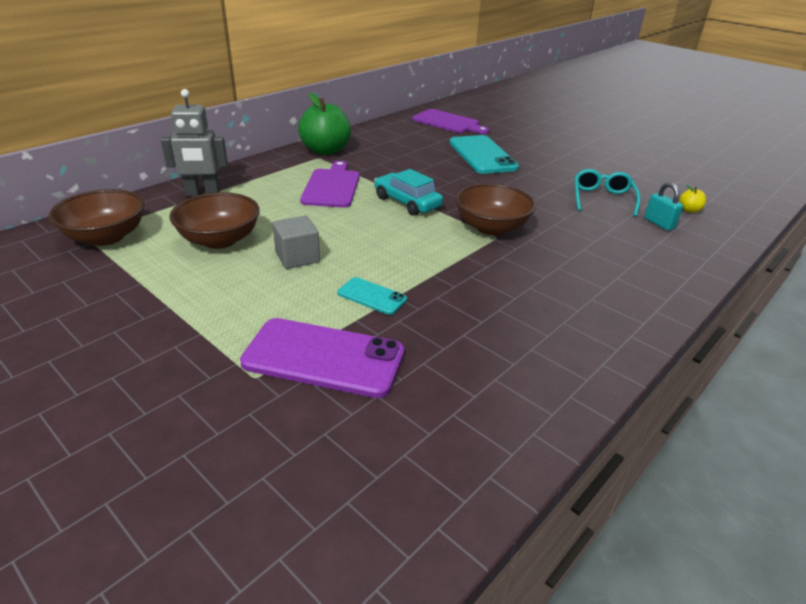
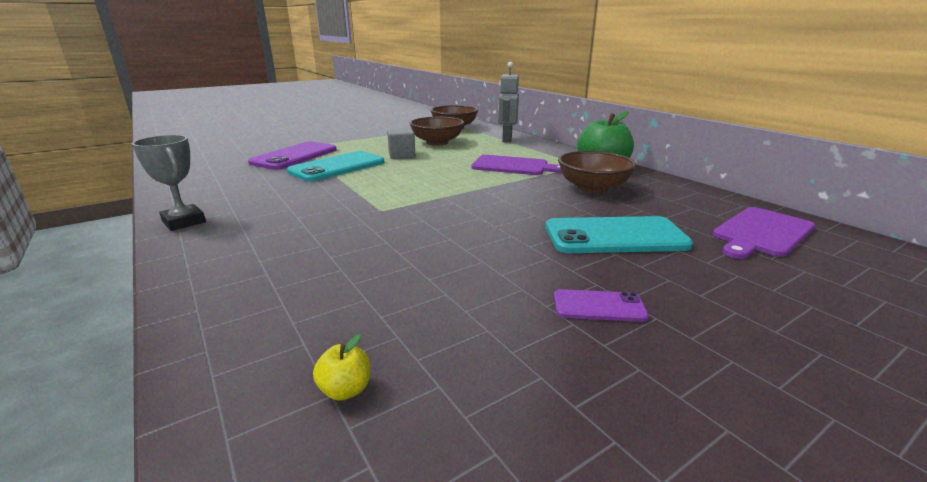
camera: 105 degrees right, 10 degrees down
(372, 296) = (337, 167): turquoise phone -> turquoise phone, size x1.99
(407, 202) = (472, 186): turquoise car -> none
(491, 227) = (401, 210): brown bowl -> brown bowl (593, 188)
(570, 163) = (599, 306): none -> purple phone
(602, 199) = (438, 296): turquoise glasses -> none
(612, 344) = (184, 222): none -> grey trophy
(659, 223) = (328, 325): turquoise padlock -> none

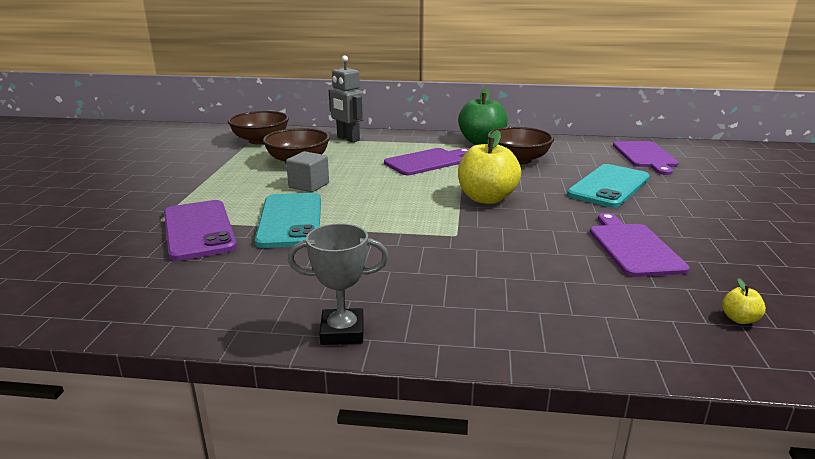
camera: 50 degrees left, 0 degrees up
(466, 283) = (633, 247): none -> purple cutting board
(475, 200) = (486, 198): none -> yellow apple
(599, 306) = (696, 225): purple phone -> none

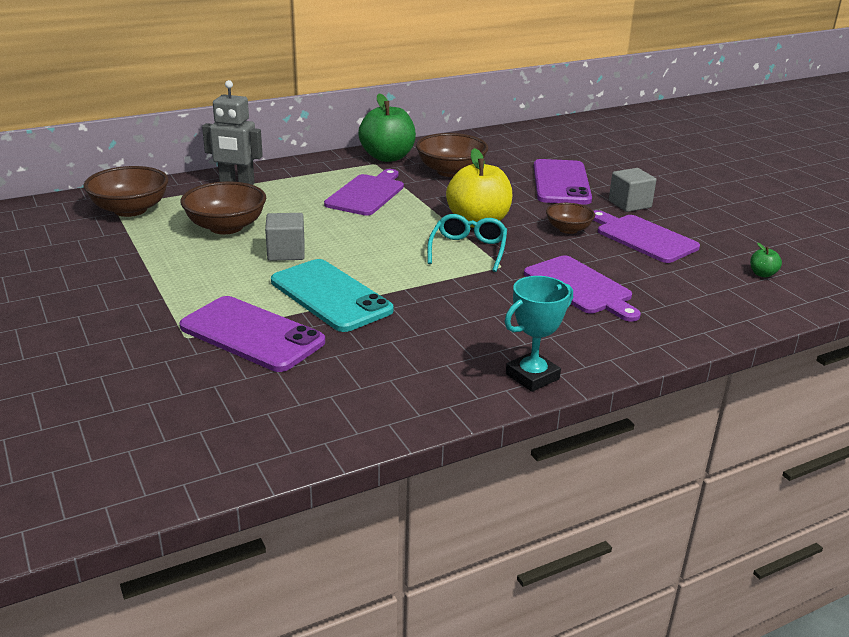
camera: 35 degrees left, 5 degrees up
(342, 332) = (532, 376): grey trophy -> turquoise trophy
(446, 216) = (468, 250): none -> turquoise glasses
(562, 222) = (568, 229): none -> brown bowl
(609, 186) = (561, 183): turquoise phone -> purple phone
(645, 156) = (553, 142): purple cutting board -> purple cutting board (580, 287)
(658, 217) = (629, 204): none -> grey cube
(739, 319) = (762, 274): yellow apple -> green apple

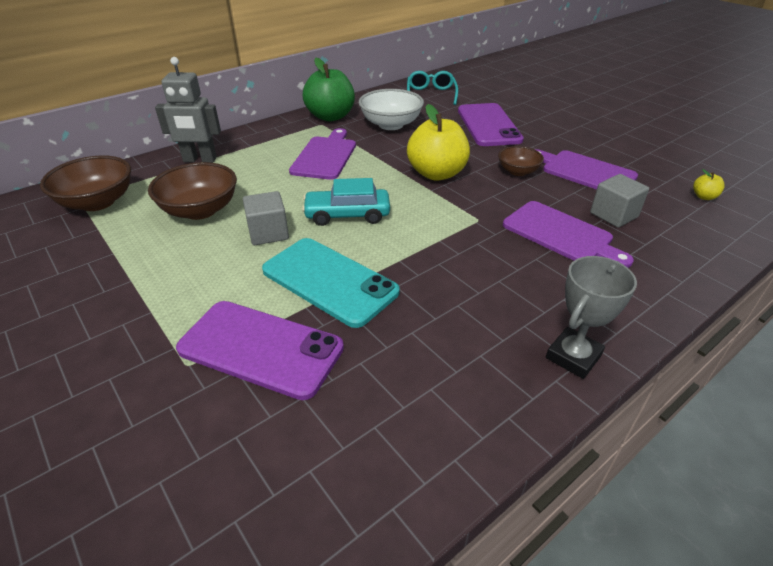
camera: 10 degrees left, 10 degrees up
(369, 247) = (347, 215): none -> turquoise car
(451, 171) = (391, 124): brown bowl -> white bowl
(468, 250) = (440, 206): turquoise glasses -> turquoise glasses (431, 94)
(532, 376) = (573, 356): turquoise trophy -> grey trophy
(629, 204) = (555, 139): grey cube -> grey cube (613, 215)
(762, 274) = (704, 197): green apple -> yellow apple

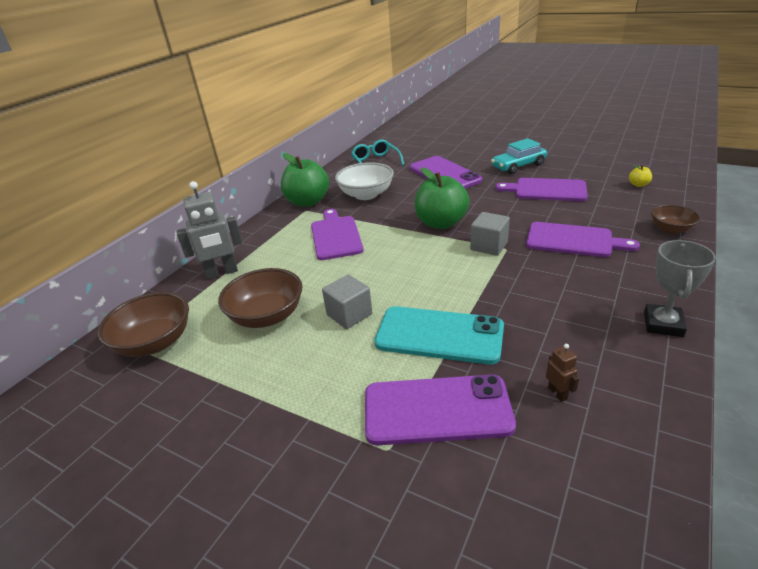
camera: 20 degrees left, 5 degrees down
(347, 215) = (402, 278): turquoise car -> turquoise car (518, 166)
(387, 380) = (557, 393): none -> brown robot
(436, 174) = (441, 223): yellow apple -> green apple
(518, 171) = (500, 203): brown bowl -> brown bowl (671, 229)
(613, 215) = (594, 215): grey cube -> grey cube (489, 246)

